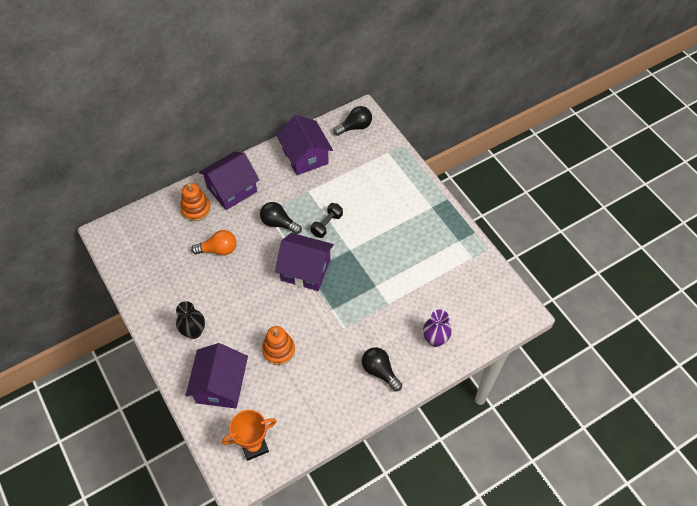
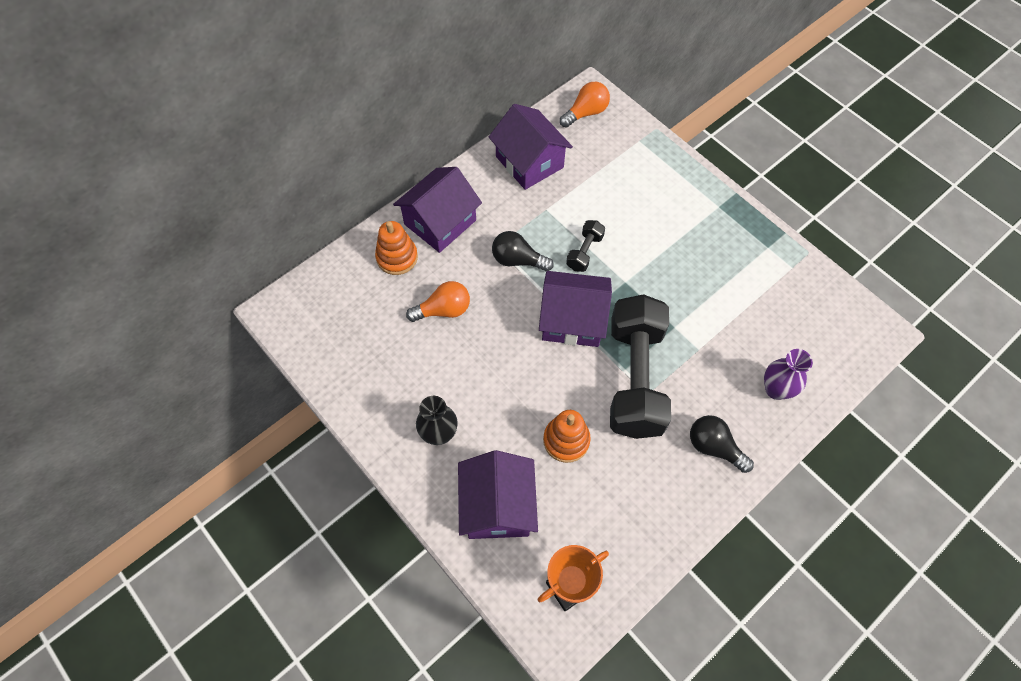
camera: 10 degrees left, 5 degrees up
(338, 316) = (635, 378): none -> black dumbbell
(355, 127) = (586, 113): black light bulb -> orange light bulb

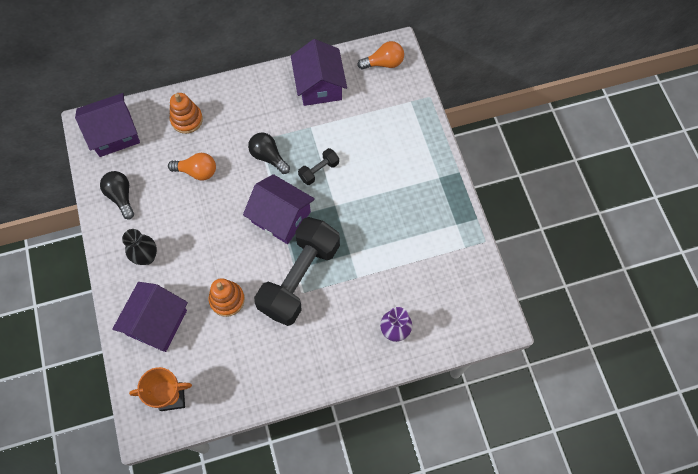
camera: 25 degrees right, 5 degrees up
(440, 222) = (230, 106): purple house -> purple house (114, 134)
(714, 447) = (325, 351): black light bulb -> black light bulb (121, 196)

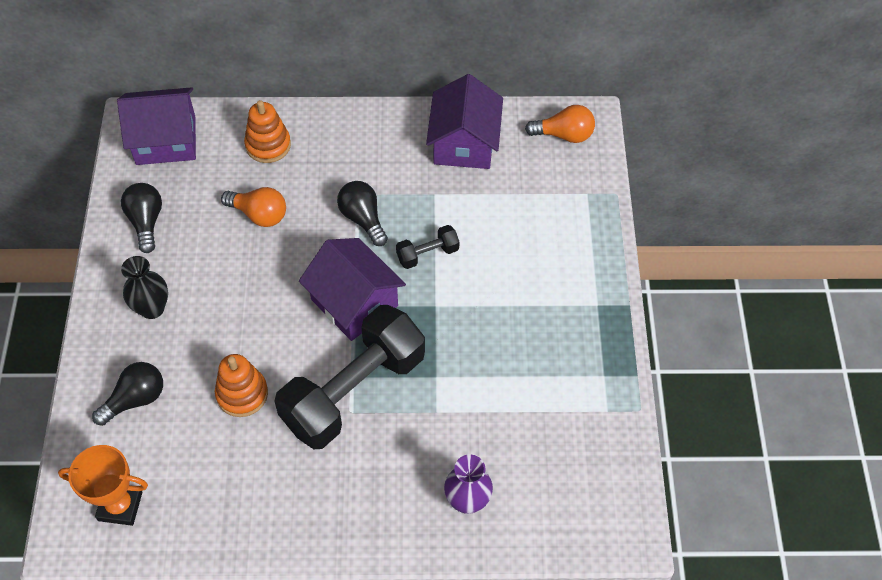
camera: 15 degrees right, 10 degrees down
(157, 322) = (135, 399): purple house -> black light bulb

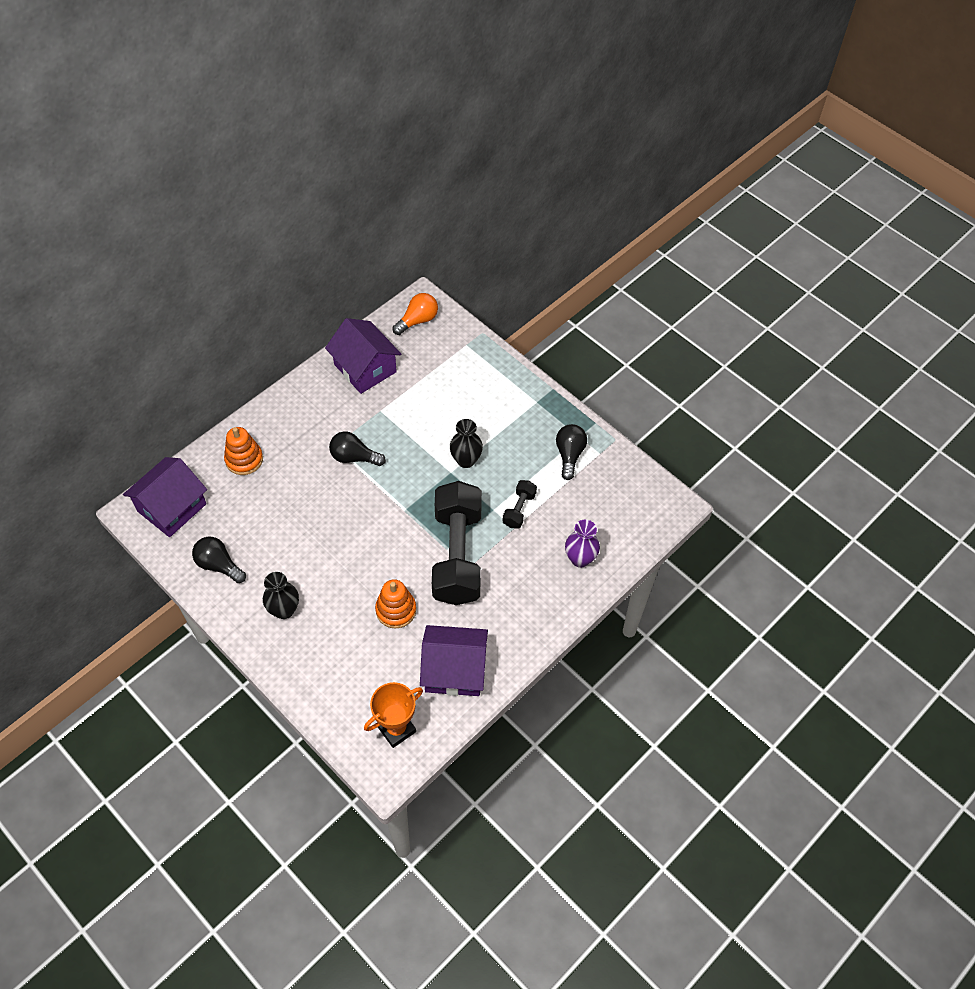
camera: 45 degrees left, 0 degrees up
(135, 399) = (336, 667): black light bulb -> black light bulb (569, 455)
(259, 214) = (287, 504): orange light bulb -> none
(354, 302) = (403, 507): purple house -> purple house (454, 670)
(427, 254) = (414, 447): black dumbbell -> black dumbbell (519, 509)
(462, 306) = (466, 460): none -> black vase

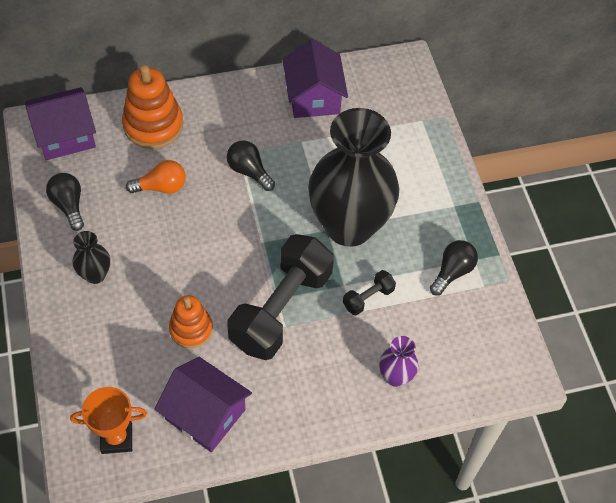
camera: 30 degrees right, 0 degrees up
(244, 459) = (153, 125): orange stacking toy -> orange stacking toy, size x1.56
(417, 320) = (391, 77): orange light bulb -> orange light bulb (161, 187)
(466, 460) = (349, 226): black vase -> black vase, size x2.45

